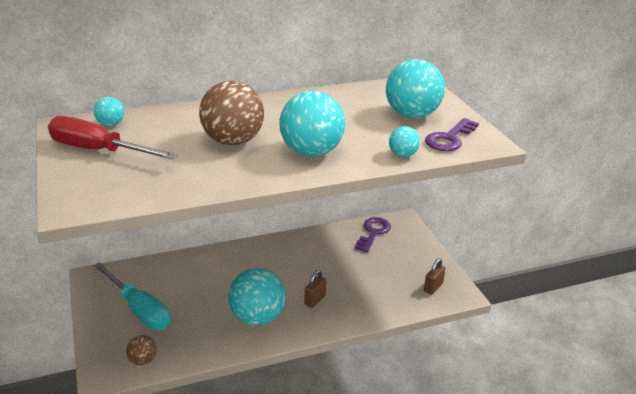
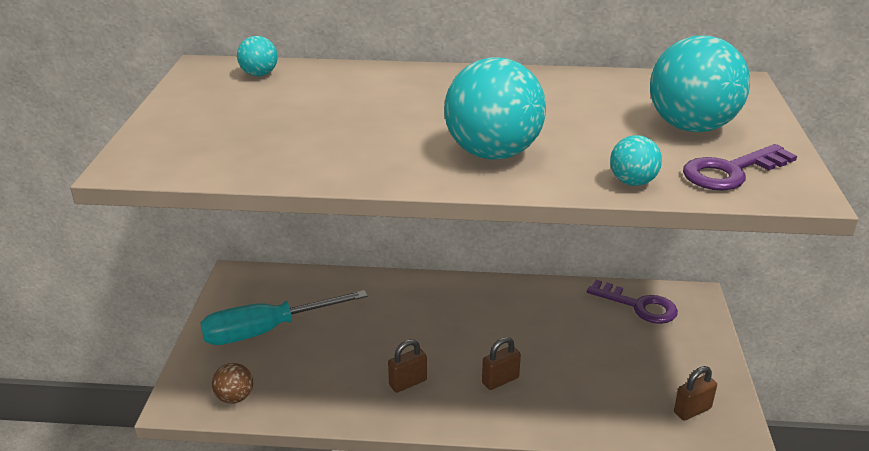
camera: 25 degrees right, 0 degrees up
(98, 151) = (219, 103): red screwdriver -> none
(139, 309) = (267, 331): turquoise screwdriver -> turquoise screwdriver turned 90 degrees clockwise
(233, 141) = (394, 120): brown ball -> none
(257, 317) = (408, 383): turquoise ball -> brown padlock
(373, 233) = (638, 306): purple key -> purple key turned 75 degrees clockwise

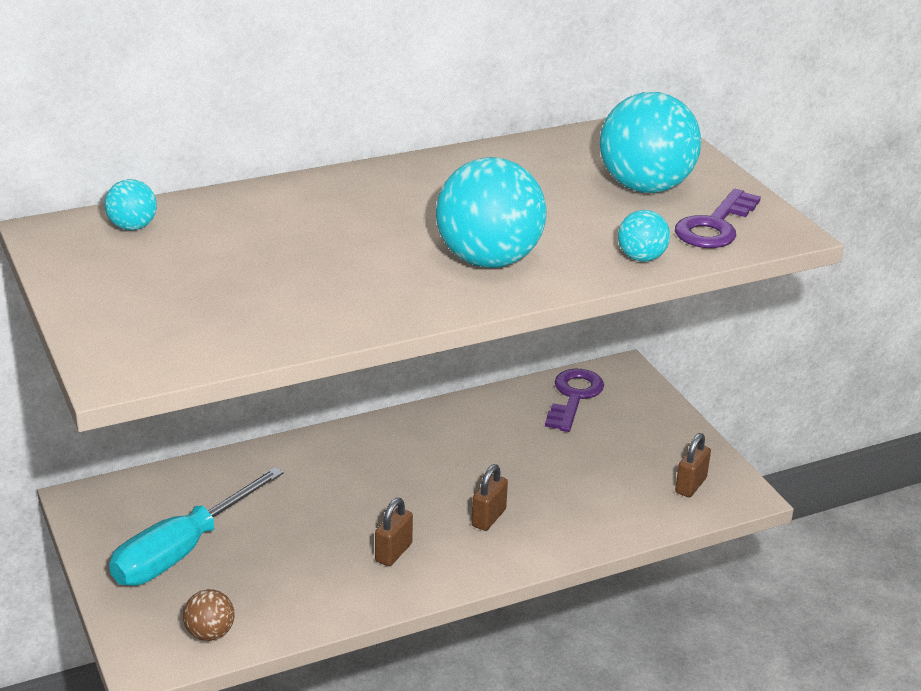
camera: 30 degrees left, 0 degrees up
(638, 306) = (574, 397): purple key -> purple key turned 75 degrees counterclockwise

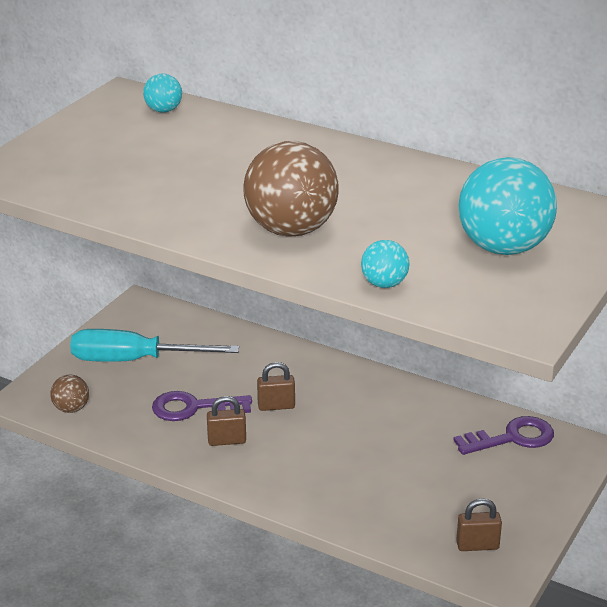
camera: 55 degrees right, 0 degrees up
(488, 260) = (291, 230): turquoise ball -> brown ball
(488, 518) = (313, 464): brown padlock -> brown padlock (276, 406)
(715, 226) = (487, 297): purple key -> purple key (194, 408)

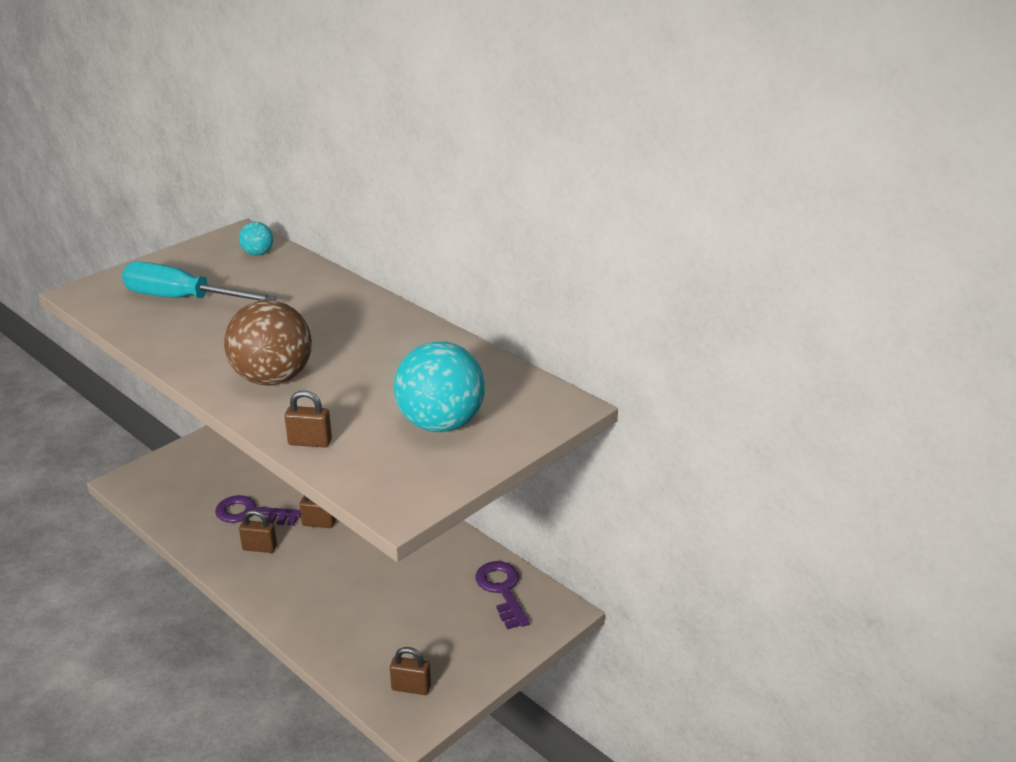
camera: 15 degrees right, 0 degrees up
(71, 408) = (155, 496): brown ball -> none
(134, 360) = (230, 462): turquoise screwdriver -> turquoise screwdriver (183, 299)
(384, 284) = (310, 442): turquoise ball -> brown padlock
(512, 438) = (502, 590): purple key -> purple key turned 105 degrees counterclockwise

